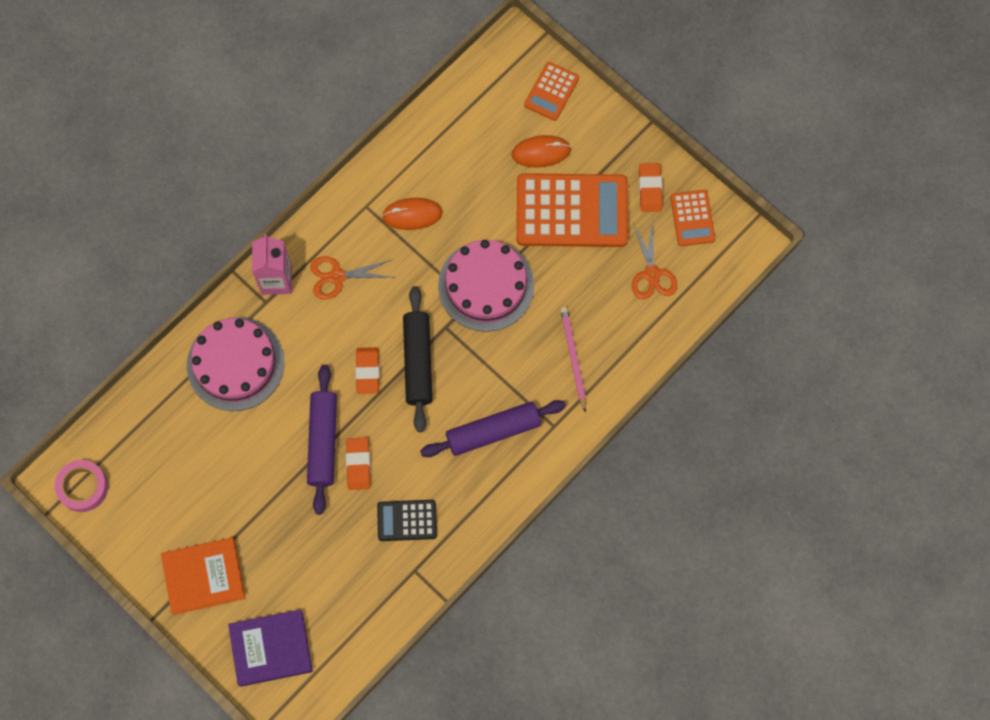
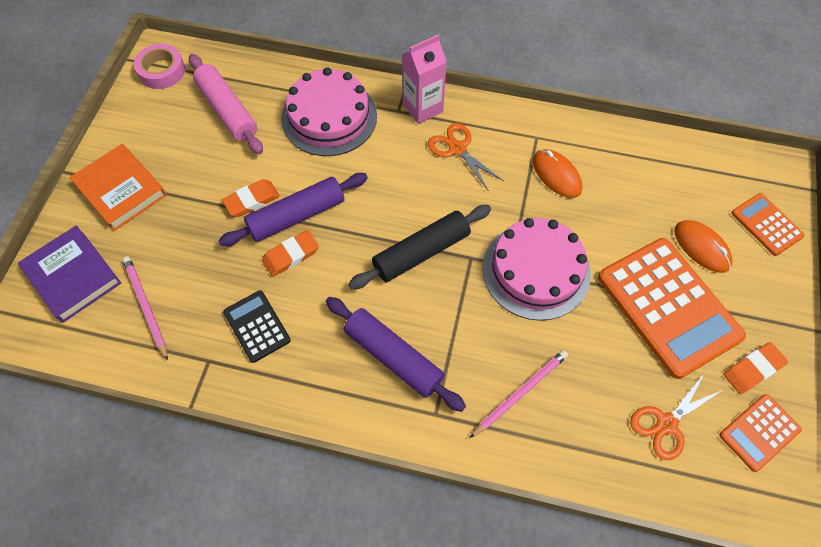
camera: 60 degrees right, 10 degrees down
(171, 448) = (227, 110): none -> pink rolling pin
(336, 599) = (146, 306): none -> pink pencil
(367, 371) = (385, 216): orange eraser -> orange eraser (252, 200)
(551, 91) = (766, 224): orange calculator -> orange calculator turned 60 degrees clockwise

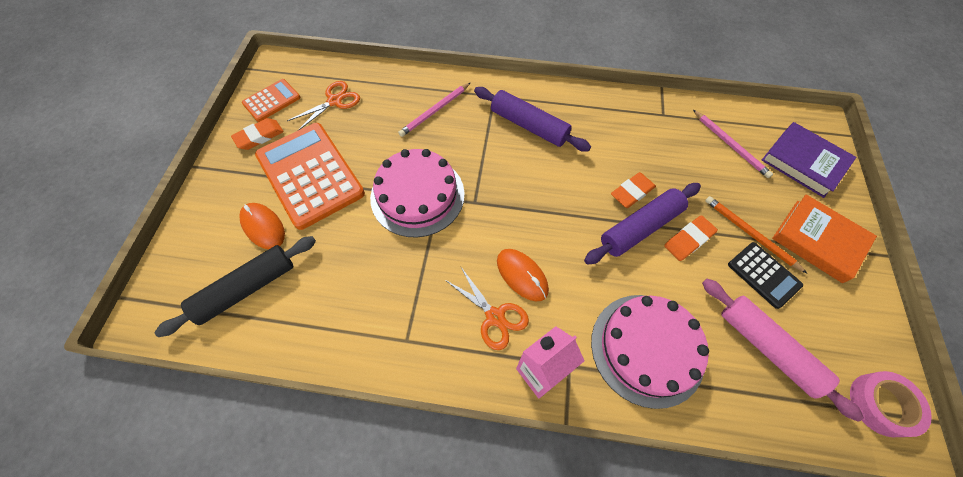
camera: 175 degrees right, 0 degrees up
(186, 201) = (750, 234): none -> orange pencil
(257, 326) = (637, 138): black calculator -> black calculator (763, 275)
(421, 252) = (519, 203): black rolling pin -> black rolling pin (247, 289)
(556, 175) = (389, 292): orange mouse -> orange mouse (522, 275)
(766, 224) = (191, 254): orange calculator -> none

